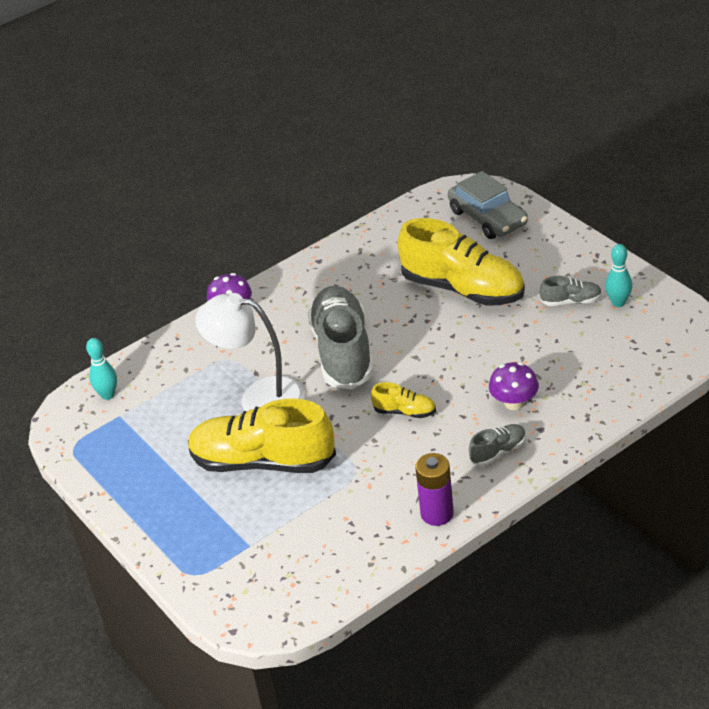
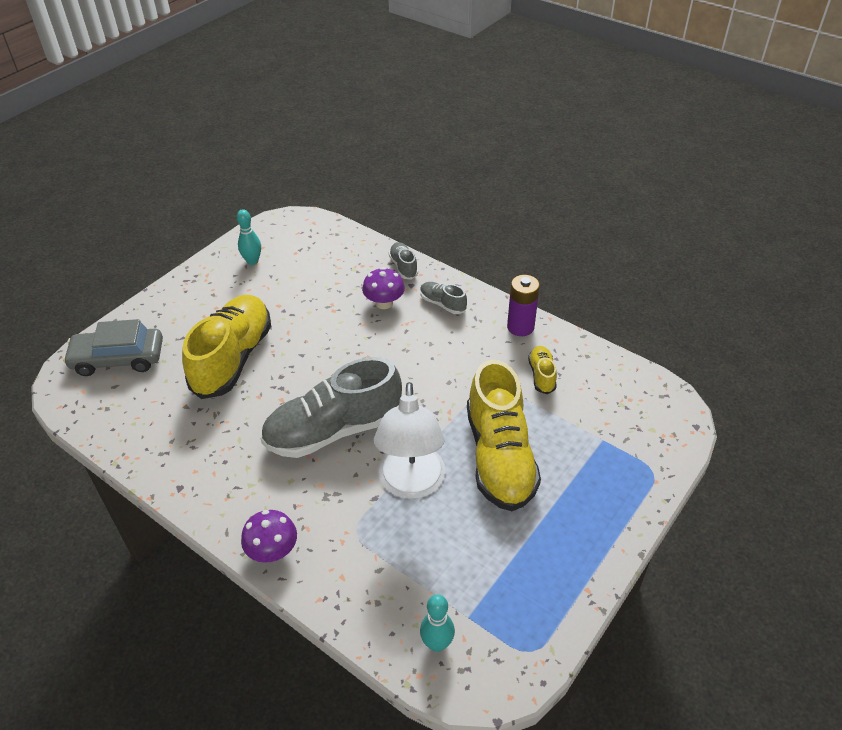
camera: 110 degrees left, 5 degrees up
(405, 412) = (409, 368): yellow shoe -> yellow shoe (541, 375)
(488, 217) = (118, 359): grey car -> grey car turned 135 degrees counterclockwise
(571, 301) = (251, 287): grey shoe -> grey shoe (403, 267)

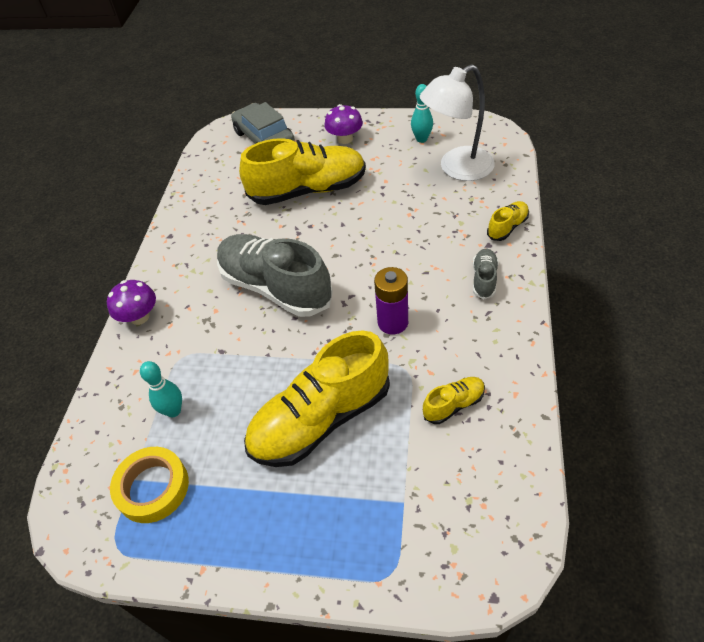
camera: 65 degrees right, 5 degrees up
(384, 303) = (447, 240): purple mushroom -> purple mushroom (345, 139)
(403, 267) = (507, 227): grey shoe -> yellow shoe
(411, 484) = (249, 368): white lamp -> white lamp (457, 169)
(437, 643) = (98, 468): turquoise bowling pin -> turquoise bowling pin (173, 411)
(487, 602) = (153, 487): none -> yellow tape
(520, 327) = (507, 354): purple battery -> purple battery (393, 322)

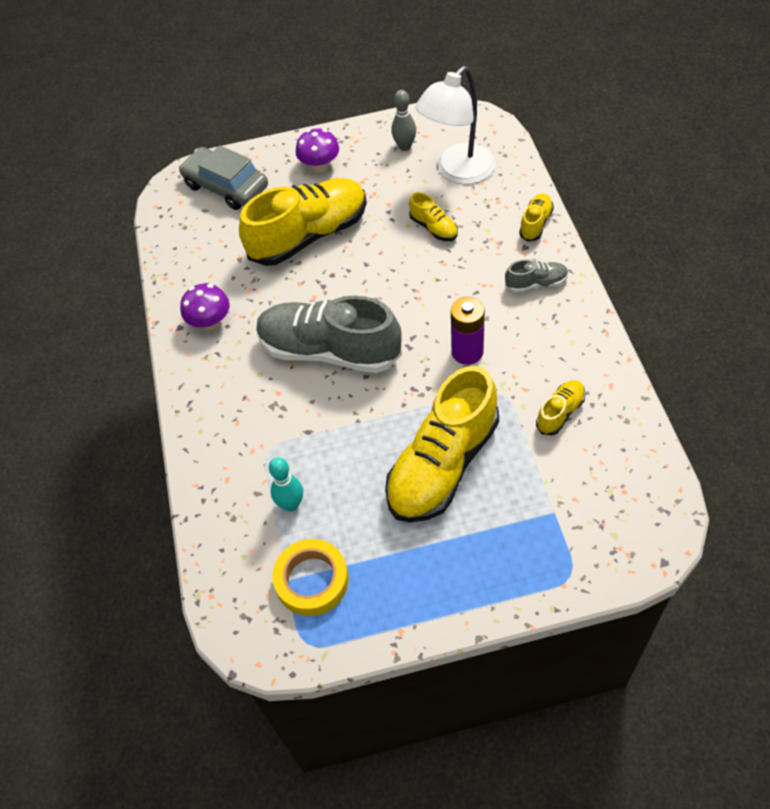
camera: 20 degrees left, 5 degrees up
(139, 317) = (198, 423): purple mushroom -> purple mushroom (210, 322)
(414, 209) = (433, 228): none -> yellow shoe
(421, 139) = (405, 146): turquoise bowling pin -> grey bowling pin
(484, 279) = (536, 283): grey shoe -> grey shoe turned 90 degrees clockwise

